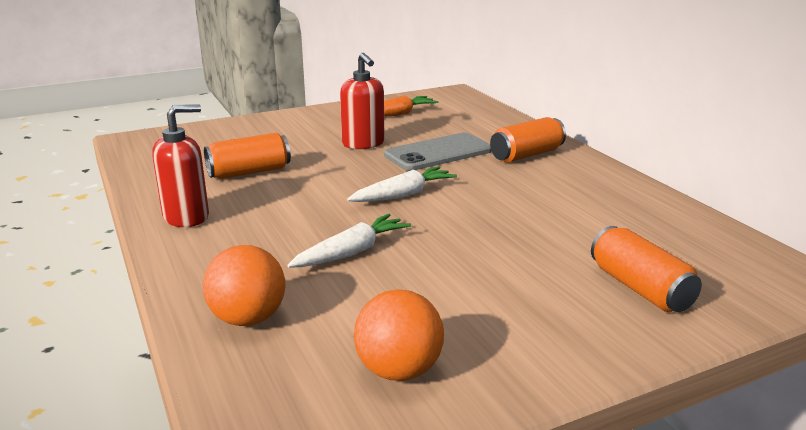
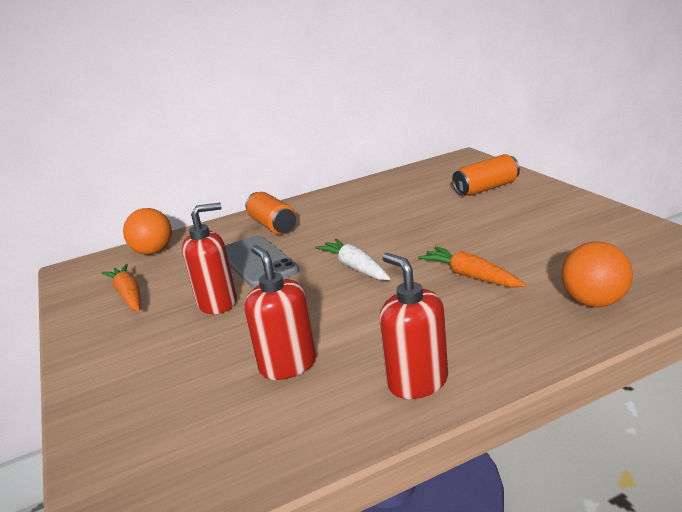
camera: 85 degrees left, 0 degrees up
(249, 172) = (288, 365): orange can -> red soap dispenser
(352, 252) = (470, 276): white carrot -> orange carrot
(399, 370) = (617, 242): orange ball -> orange ball (153, 252)

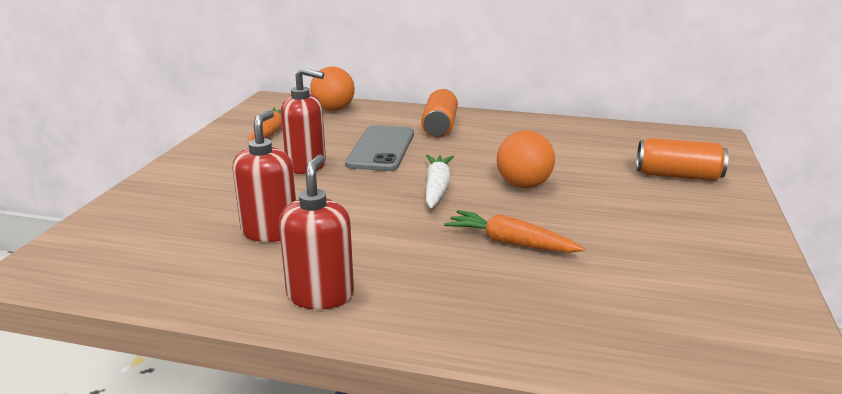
camera: 35 degrees right, 0 degrees up
(470, 276) = (510, 243): orange carrot -> orange carrot turned 60 degrees counterclockwise
(594, 302) = (573, 326): orange ball -> orange ball (523, 185)

